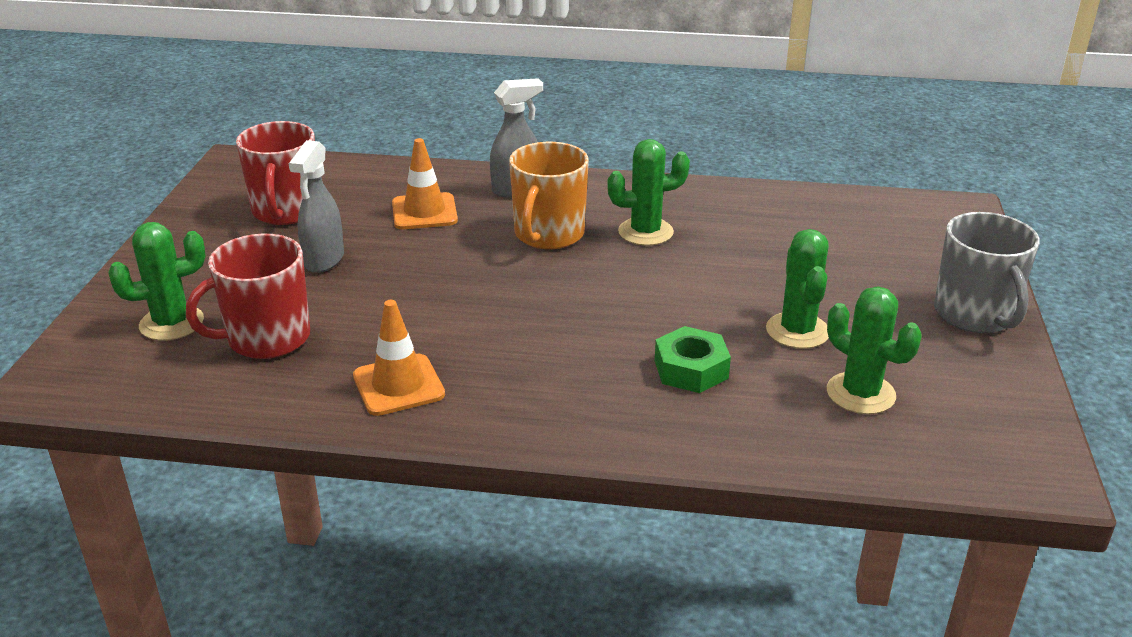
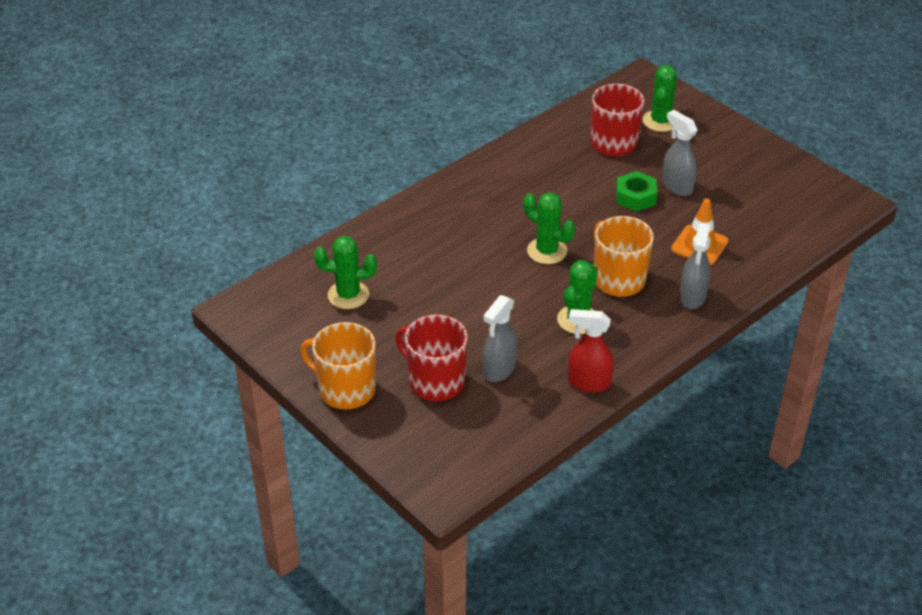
camera: 130 degrees right, 10 degrees up
(286, 211) = (755, 195): red mug -> red mug (435, 381)
(398, 385) = (528, 163): orange traffic cone -> none
(691, 369) = (433, 254): green nut -> green nut (635, 197)
(719, 196) = (588, 382): none -> red spray bottle
(786, 243) = (499, 370): none -> grey spray bottle
(797, 331) = (416, 310): green cactus -> green cactus (547, 251)
(975, 315) = (345, 389): grey mug -> orange mug

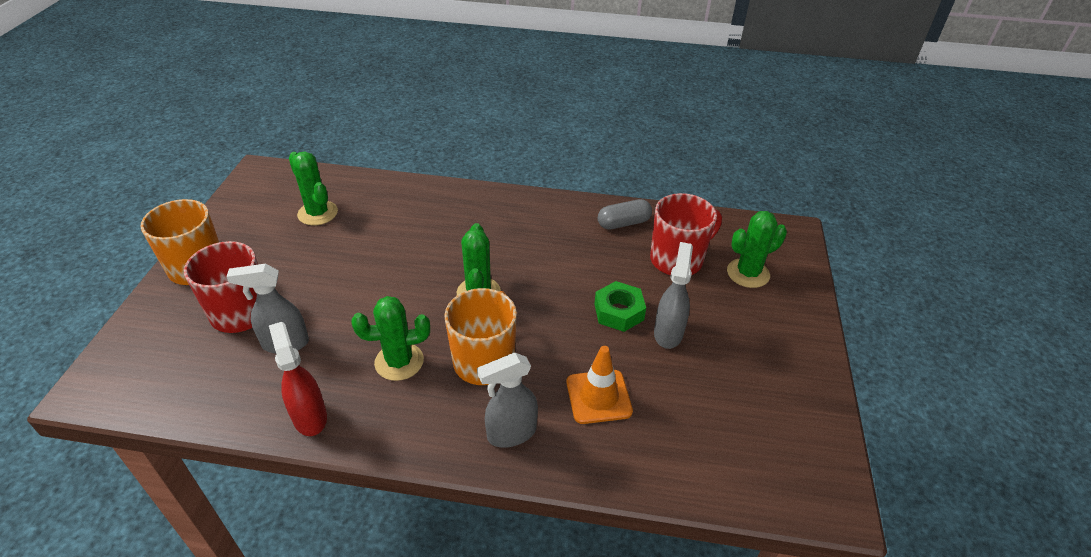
camera: 50 degrees right, 0 degrees up
(548, 144) = (623, 223): none -> grey capsule

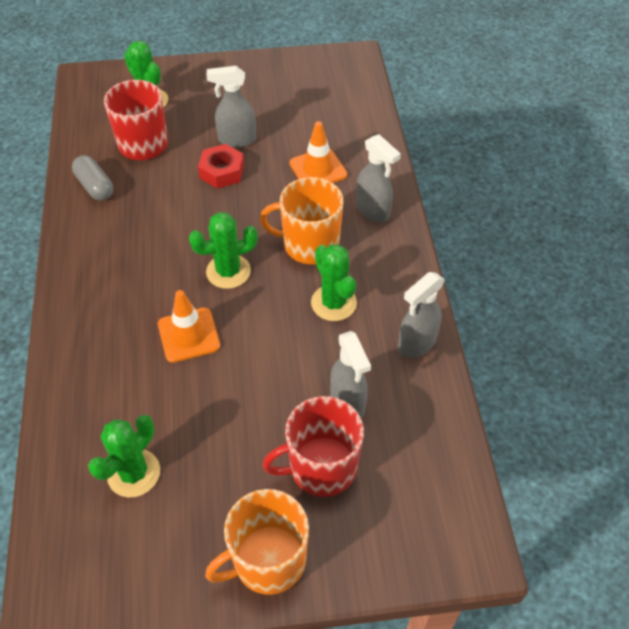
camera: 105 degrees left, 10 degrees up
(309, 416) = (416, 344): red spray bottle -> grey spray bottle
(421, 257) = (189, 335): none -> orange traffic cone
(619, 312) = (222, 171): green nut -> red nut

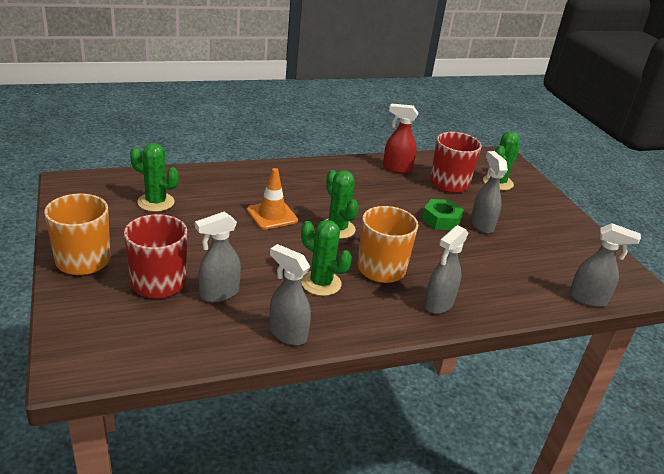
camera: 75 degrees right, 20 degrees down
(95, 186) = (396, 168): grey capsule -> red spray bottle
(222, 171) = (441, 220): red nut -> green nut
(318, 169) = (473, 269): orange traffic cone -> none
(333, 303) = (321, 283): green cactus -> green cactus turned 75 degrees clockwise
(369, 100) = (588, 299): none -> grey spray bottle

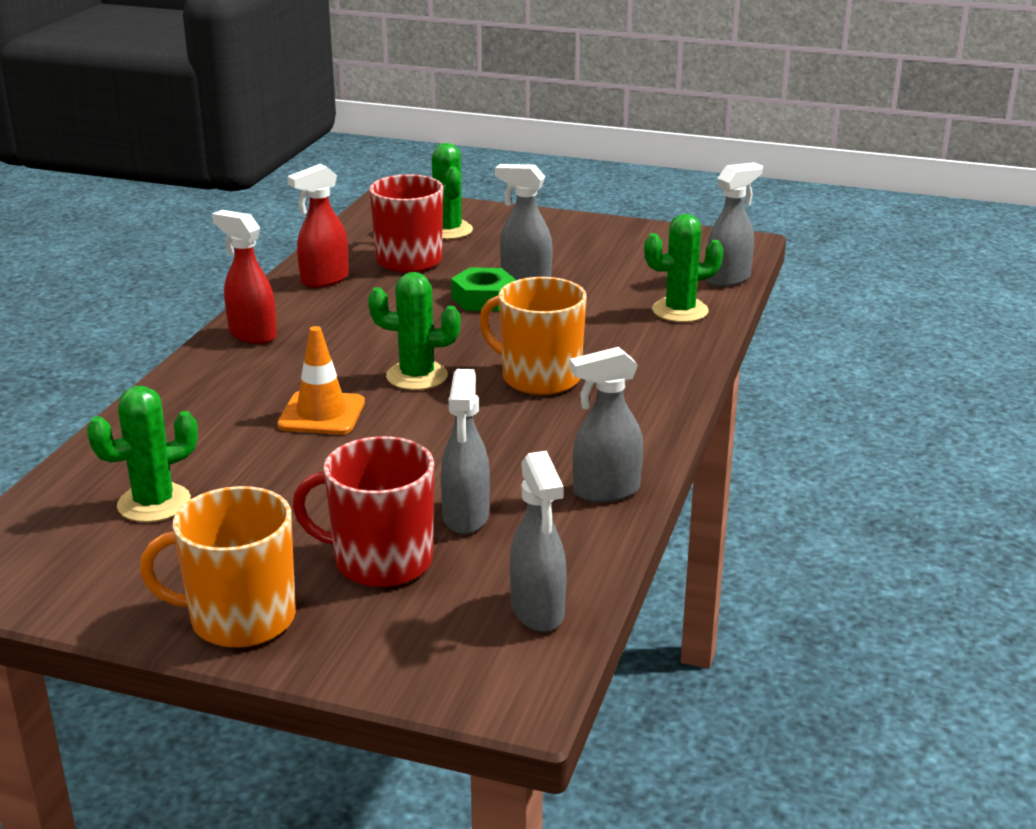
camera: 50 degrees left, 5 degrees down
(321, 283) = (526, 431): green cactus -> green cactus (680, 311)
(322, 170) = (252, 335): none -> red spray bottle
(438, 304) = (649, 368): grey spray bottle -> grey spray bottle (537, 611)

